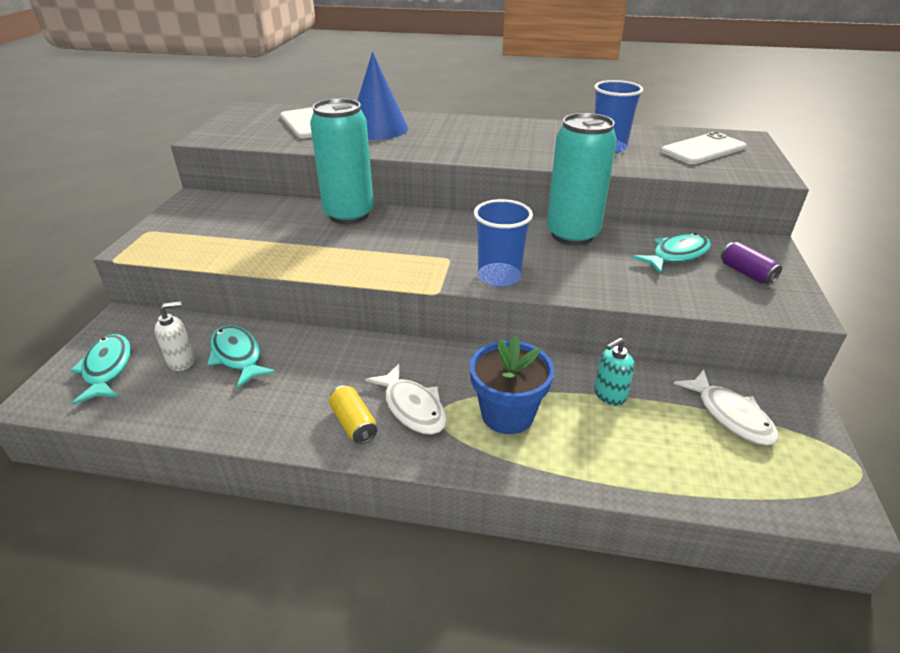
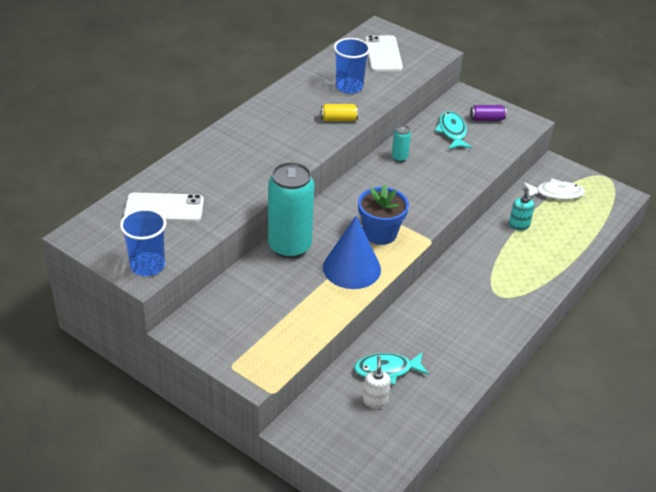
camera: 65 degrees left, 5 degrees up
(107, 368) = (359, 443): turquoise fish -> none
(353, 423) = (487, 332): yellow can -> yellow can (339, 119)
(378, 129) = (214, 173): blue cone -> blue cone (351, 268)
(412, 407) = (486, 304): white fish -> none
(499, 276) = (429, 209): blue cup -> blue cup (147, 266)
(507, 414) = (513, 269): blue flower pot -> blue flower pot (380, 233)
(572, 235) = (399, 158): turquoise can -> turquoise can, size x0.42

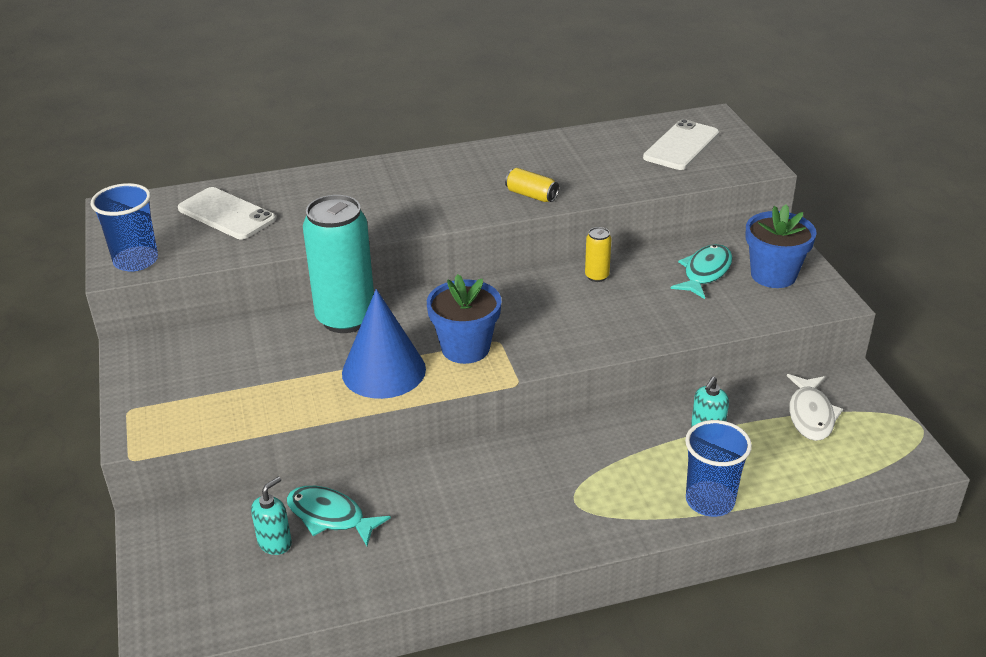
camera: 40 degrees right, 5 degrees down
(349, 87) = (590, 166): blue cup -> blue cup (710, 501)
(375, 400) = (275, 543): white soap dispenser -> turquoise soap dispenser
(399, 158) = (597, 276): turquoise can -> yellow can
(487, 119) = (773, 275): purple can -> blue flower pot
(555, 193) = (810, 415): white fish -> white fish turned 60 degrees clockwise

